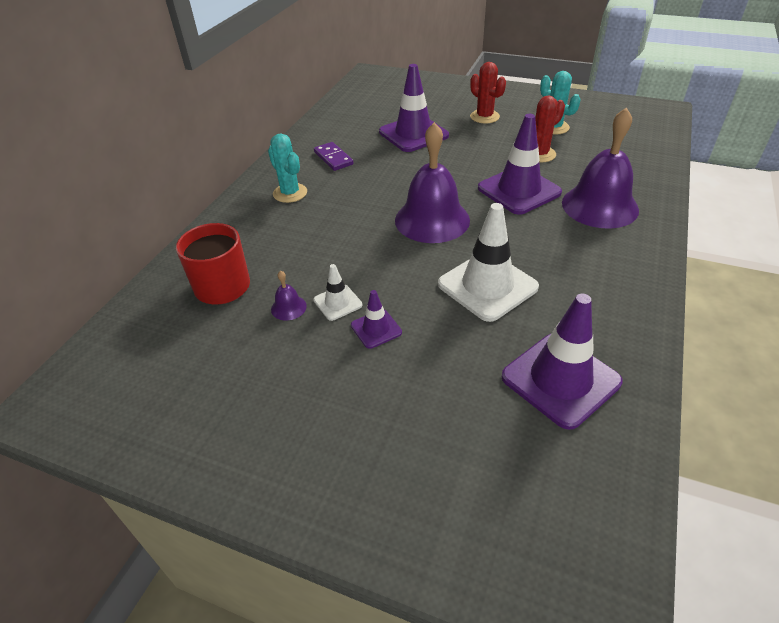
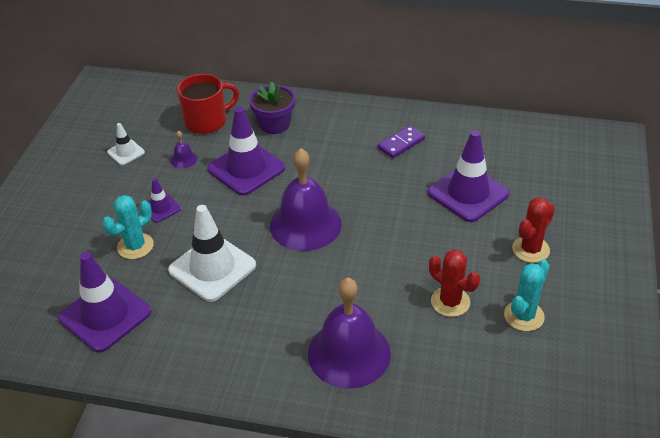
camera: 80 degrees right, 0 degrees up
(260, 232) = (274, 124): none -> purple flower pot
(290, 193) = (334, 128): turquoise cactus -> turquoise cactus (135, 246)
(337, 302) = (189, 183): white traffic cone -> white traffic cone (126, 152)
(519, 190) = (368, 285): purple traffic cone -> purple traffic cone (246, 168)

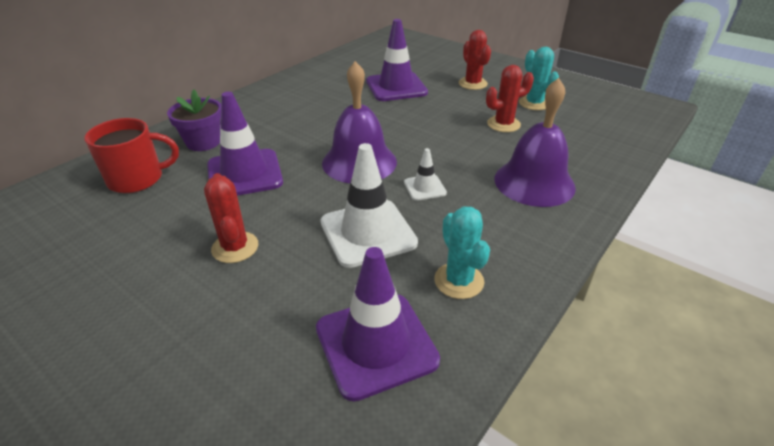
camera: 65 degrees left, 5 degrees down
(126, 152) = (99, 253): white traffic cone -> white traffic cone (424, 188)
(135, 246) = (278, 285): turquoise cactus -> turquoise cactus (459, 281)
(161, 208) = (235, 247): purple traffic cone -> red cactus
(184, 159) = (175, 210): purple bell -> none
(207, 121) = (137, 179): red mug -> red mug turned 75 degrees clockwise
(401, 144) = (311, 95): purple domino -> none

